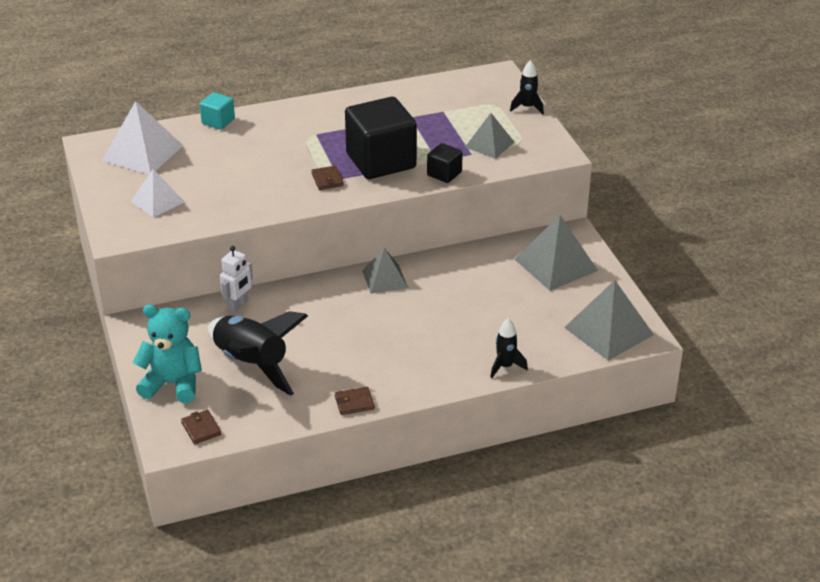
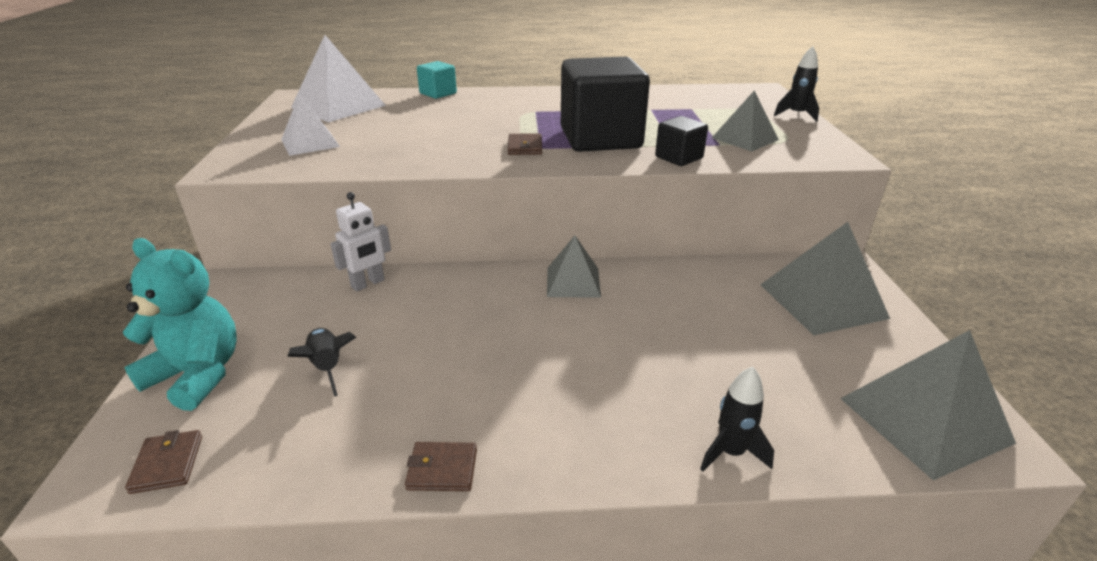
camera: 15 degrees right, 5 degrees down
(252, 364) = (327, 367): black rocket -> black rocket, size x0.48

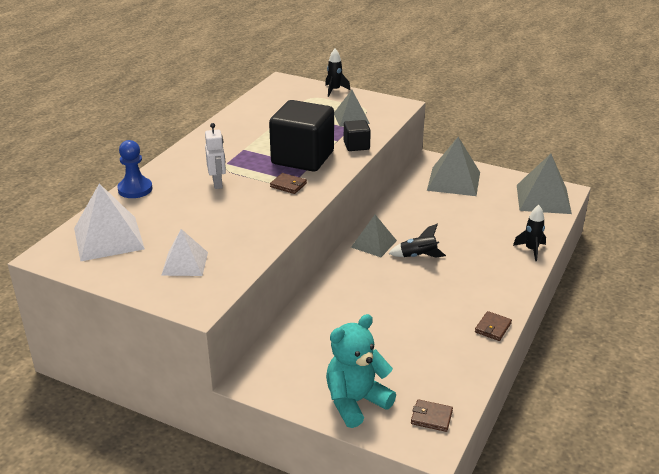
camera: 60 degrees left, 0 degrees up
(327, 367) = (387, 350): black rocket -> black rocket (418, 256)
(368, 283) = (307, 318): white robot -> white robot (217, 183)
(438, 93) = (135, 189): turquoise cube -> blue pawn

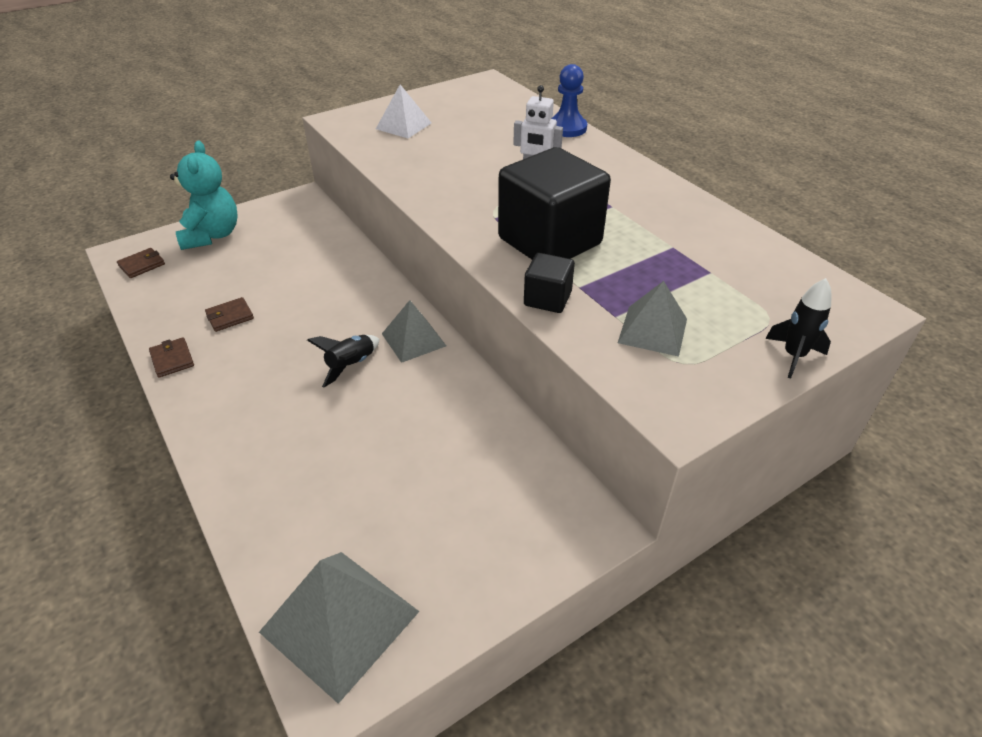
camera: 120 degrees right, 10 degrees up
(109, 238) = (485, 104): white pyramid -> none
(288, 185) = (487, 211): brown wallet -> brown wallet (230, 316)
(453, 181) = (503, 515): grey pyramid -> none
(531, 250) = (240, 492): black rocket -> none

